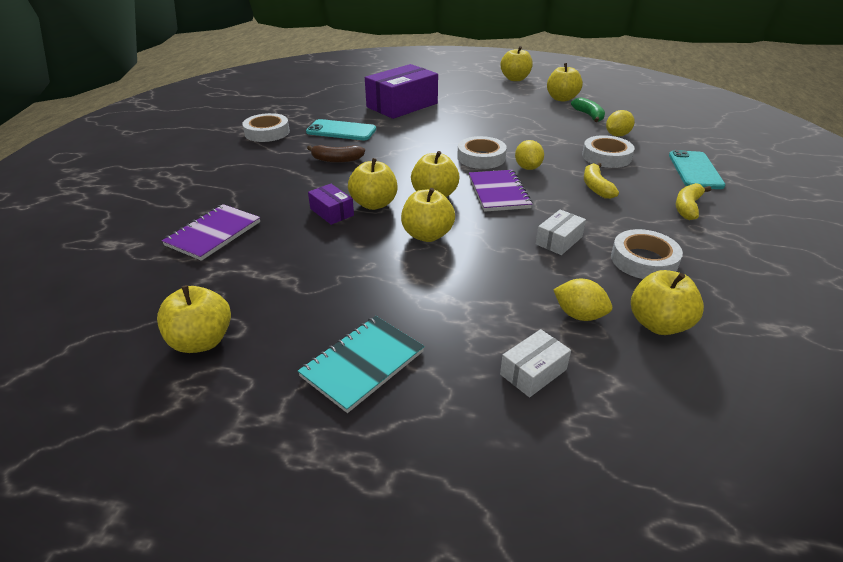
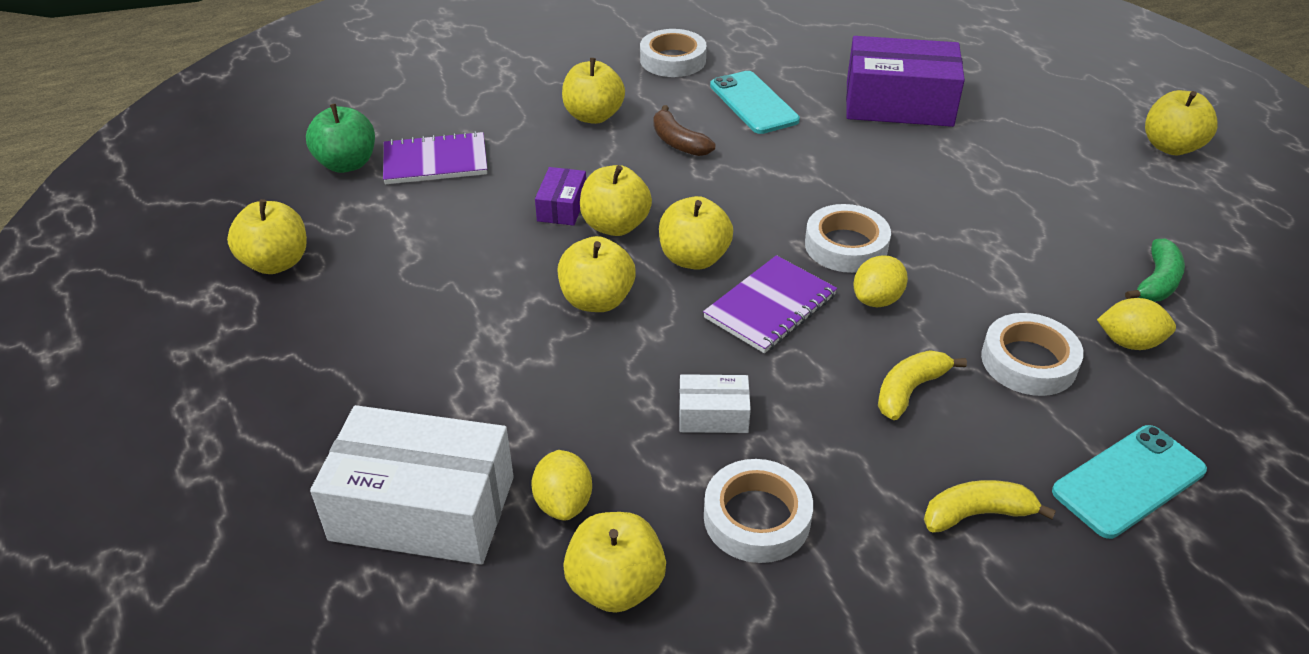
camera: 50 degrees right, 5 degrees up
(150, 267) = (347, 164): none -> green apple
(362, 364) = (330, 378): turquoise notebook -> none
(533, 372) = (423, 508): white box -> white box, size x2.14
(561, 98) = (1176, 226): yellow apple -> yellow apple (593, 116)

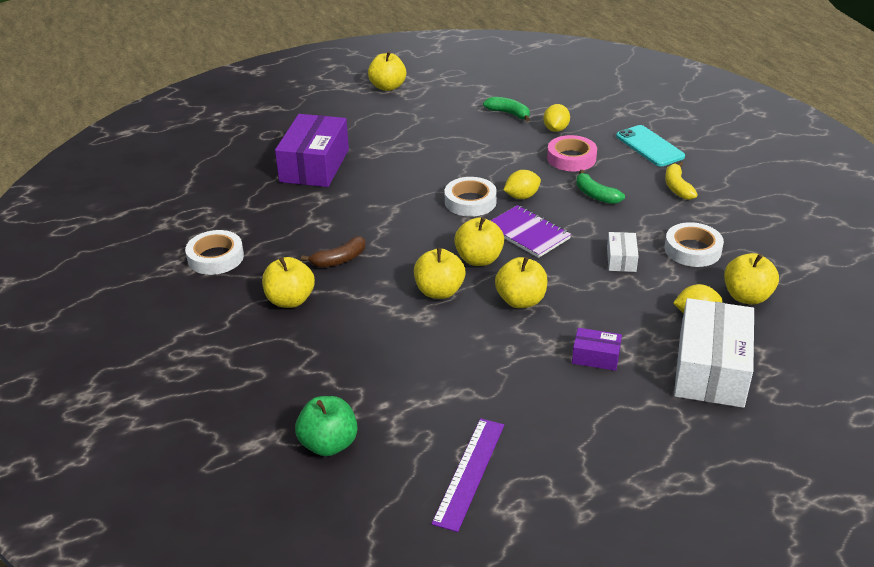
camera: 85 degrees left, 5 degrees down
(276, 263) = (470, 472): yellow apple -> purple ruler
(435, 161) = (337, 387): purple notebook -> none
(562, 207) = (413, 316): purple box -> purple box (595, 357)
(753, 103) = (295, 223): turquoise phone -> none
(877, 300) = (521, 196): yellow lemon -> yellow lemon turned 75 degrees counterclockwise
(909, 390) = (595, 195): yellow banana -> green banana
(1028, 361) = (571, 158): white tape -> pink tape

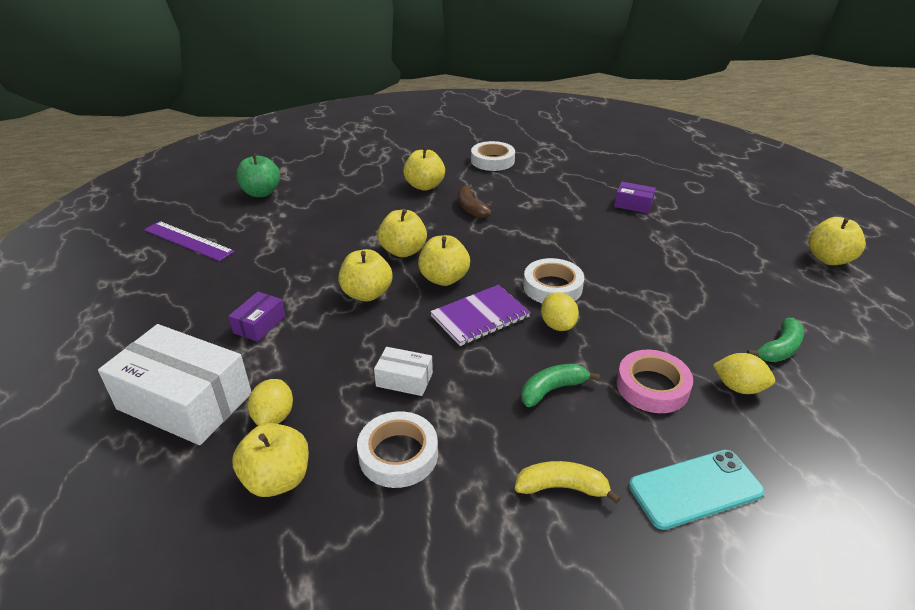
camera: 100 degrees right, 0 degrees up
(314, 165) = (633, 205): purple box -> purple box, size x0.47

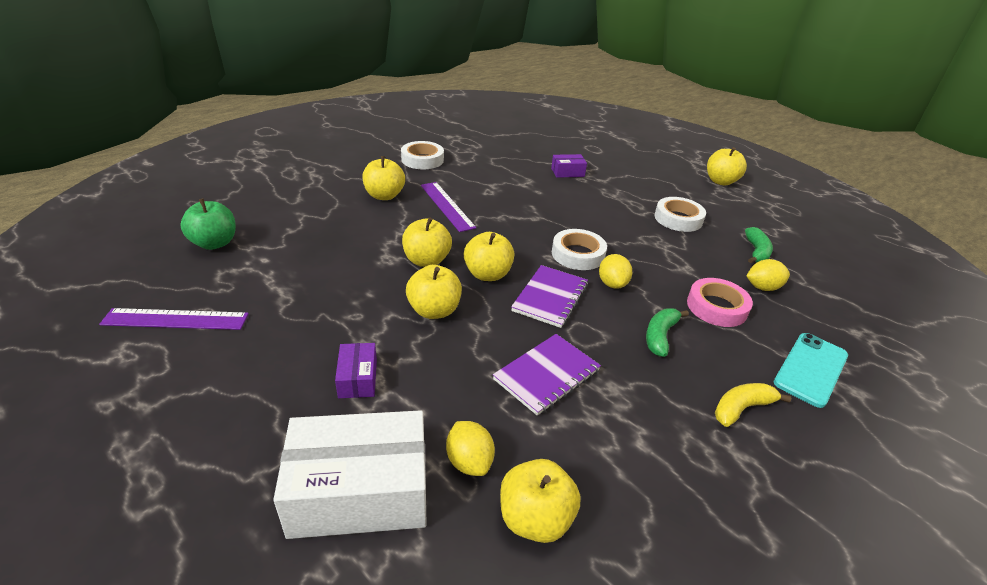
camera: 35 degrees left, 0 degrees up
(398, 454) = (609, 442): white tape -> white tape (678, 219)
(404, 380) = (547, 375): white box -> purple notebook
(471, 208) = (446, 206): brown banana -> purple ruler
(557, 325) = (612, 284): yellow lemon -> yellow lemon turned 45 degrees clockwise

